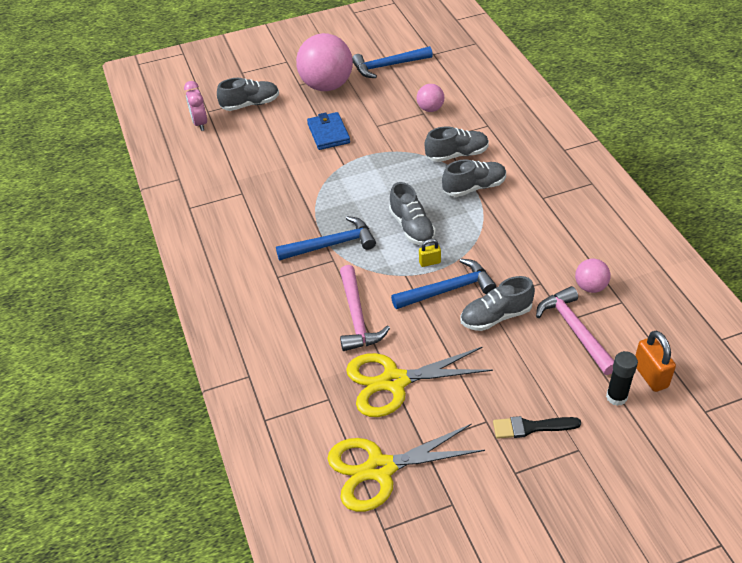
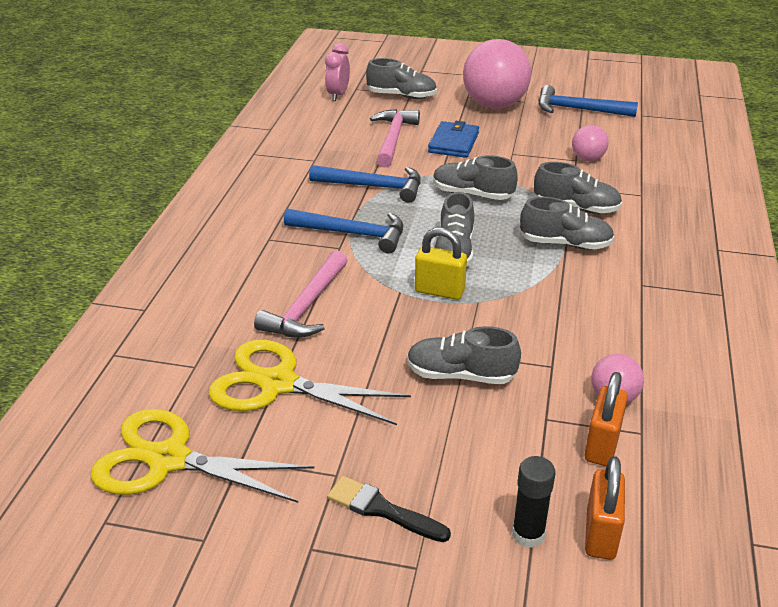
camera: 30 degrees right, 10 degrees down
(381, 173) = (472, 194): none -> grey shoe
(429, 262) = (439, 291): yellow padlock -> yellow padlock, size x1.72
(448, 289) = (432, 325): blue hammer -> blue hammer (373, 186)
(574, 330) = (546, 434): pink hammer -> pink hammer (393, 139)
(609, 321) = (602, 445): none -> orange padlock

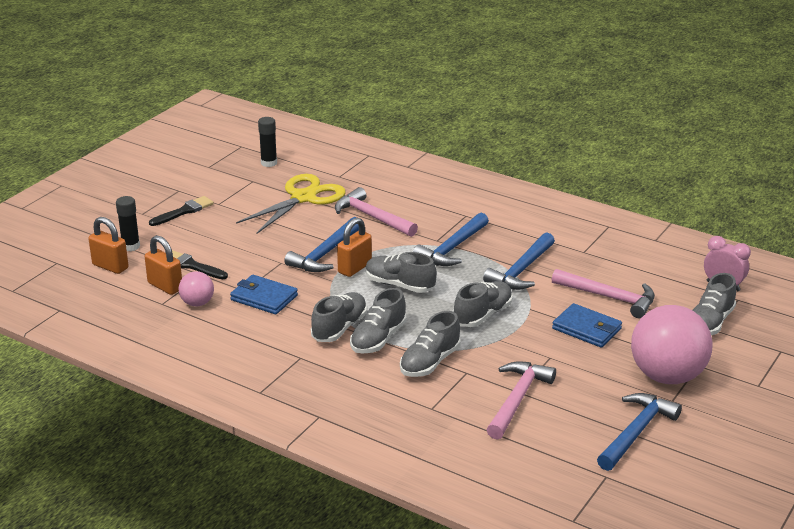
camera: 110 degrees right, 5 degrees down
(169, 459) = (269, 163): yellow scissors -> black glue stick
(421, 322) = (325, 254): none -> blue hammer
(439, 291) = (355, 268): yellow padlock -> orange padlock
(461, 375) = (263, 256): grey shoe -> grey shoe (339, 328)
(532, 437) = (192, 266): none -> black brush
(555, 344) = (264, 298): none -> blue wallet
(587, 159) = (517, 399): pink ball -> pink hammer

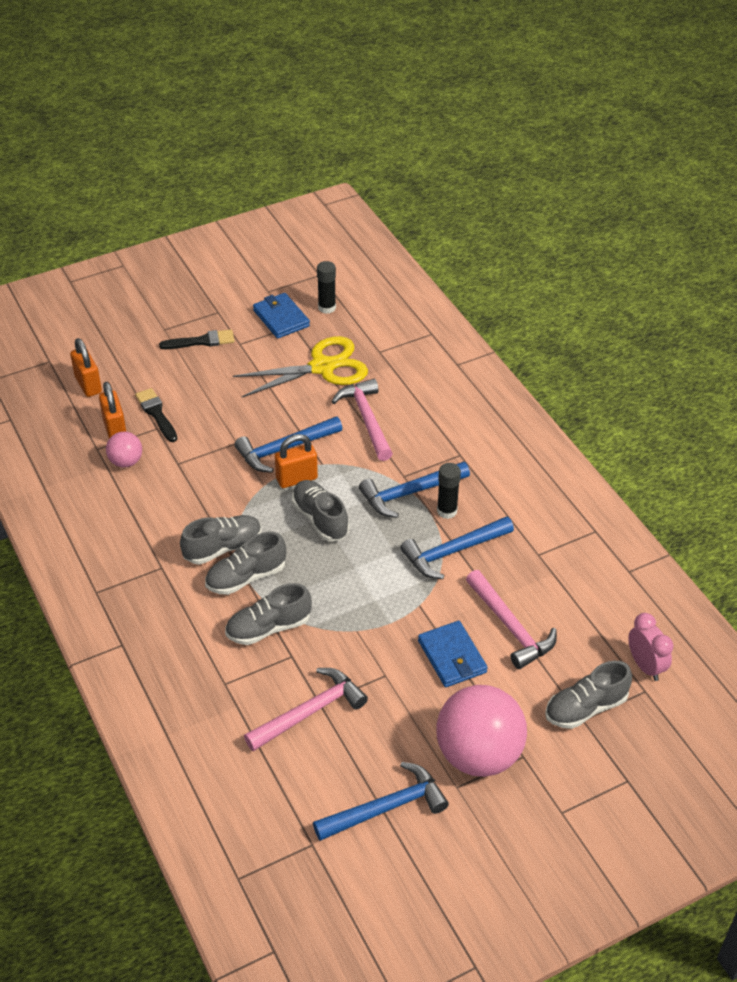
camera: 30 degrees right, 15 degrees up
(131, 246) = (123, 367): black glue stick -> black glue stick (447, 511)
(264, 298) = (187, 480): blue wallet -> blue wallet (281, 318)
(483, 315) = (366, 592): grey shoe -> none

